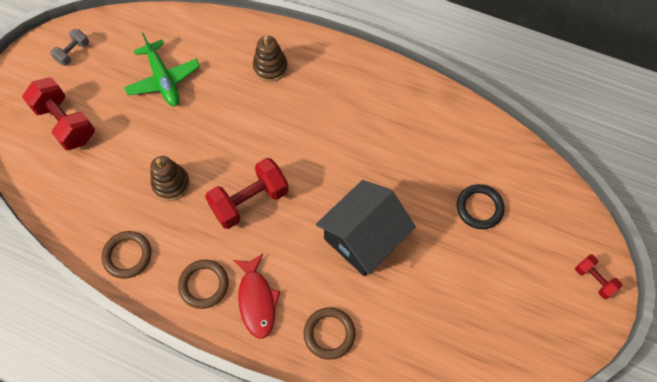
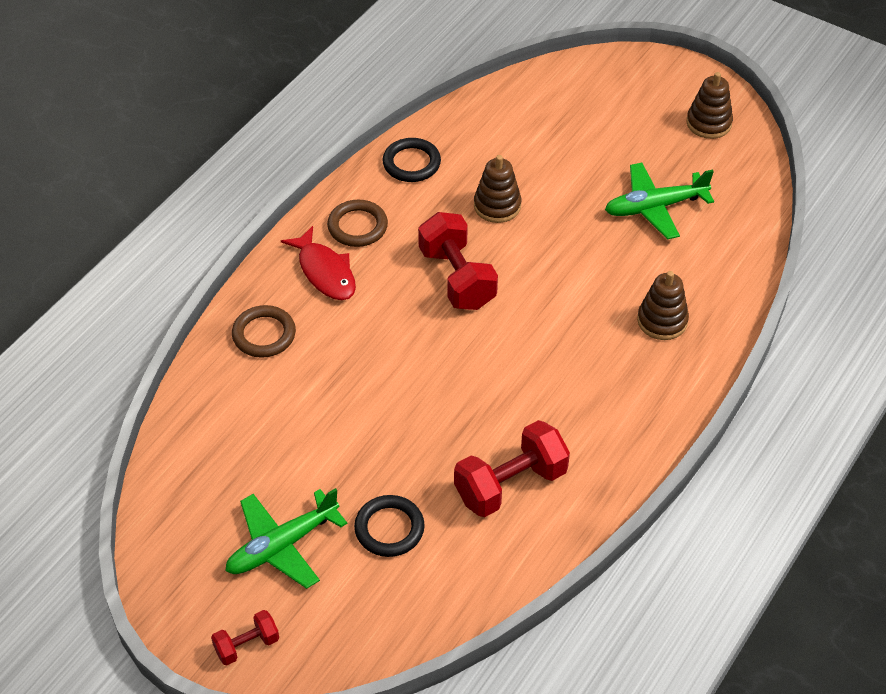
camera: 100 degrees right, 15 degrees down
(66, 123) = (601, 115): red dumbbell -> red dumbbell (510, 484)
(73, 53) = (709, 123): grey dumbbell -> brown stacking toy
(127, 255) = (411, 163): brown ring -> black ring
(257, 300) = (325, 272): red fish -> red fish turned 120 degrees counterclockwise
(363, 238) = (377, 387): black house -> none
(513, 274) = (282, 546): none -> green plane

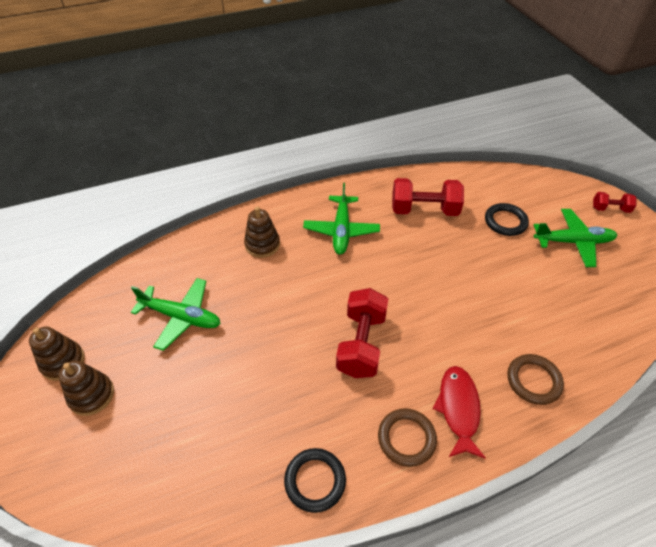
camera: 145 degrees left, 0 degrees up
(497, 206) = (283, 387): brown stacking toy -> brown stacking toy (91, 395)
(589, 391) = (341, 230): none -> green plane

